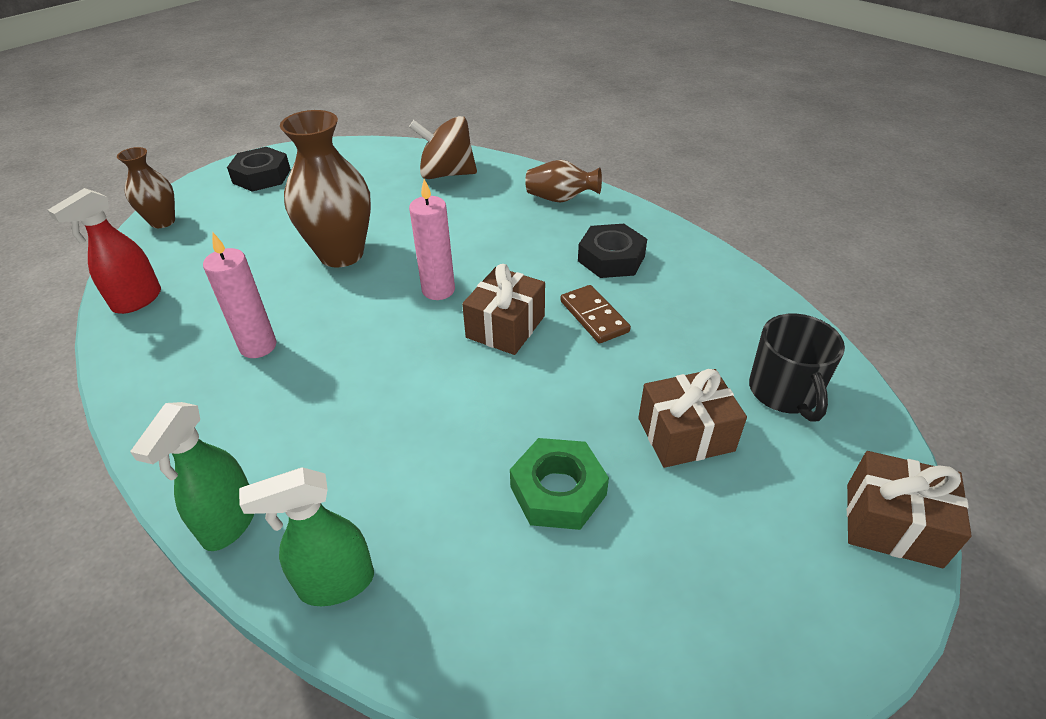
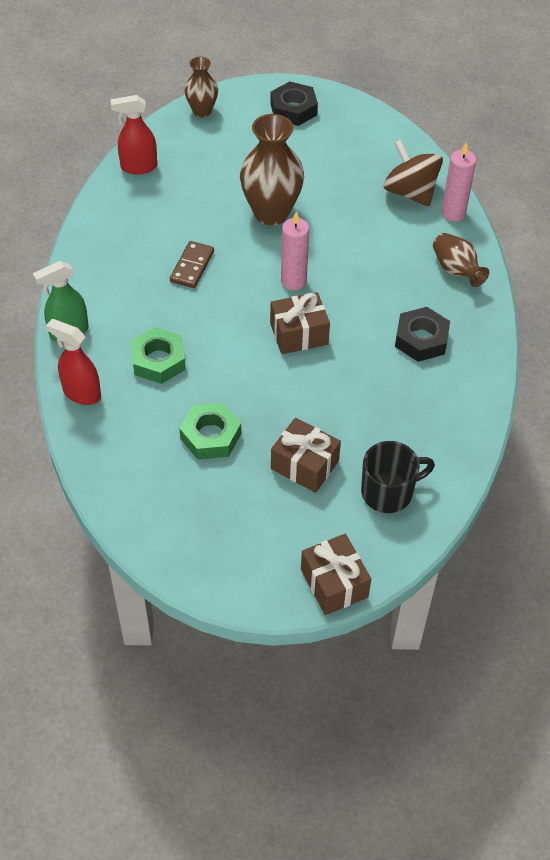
camera: 45 degrees right, 10 degrees up
(258, 346) = (166, 245): pink candle -> pink candle (453, 213)
(336, 583) = (81, 393): green spray bottle -> red spray bottle
(392, 462) = (158, 360): none -> green nut
(594, 316) = (354, 367): brown domino -> brown domino (192, 266)
(784, 392) = (388, 492): black mug -> black mug turned 150 degrees counterclockwise

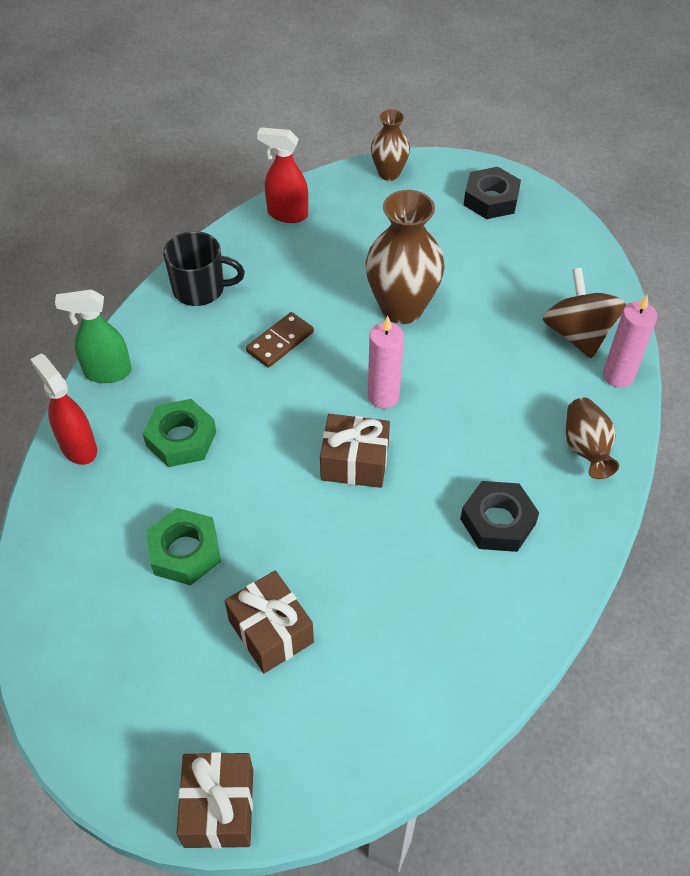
camera: 25 degrees right, 0 degrees up
(388, 492) = (352, 709): black mug -> black mug (200, 289)

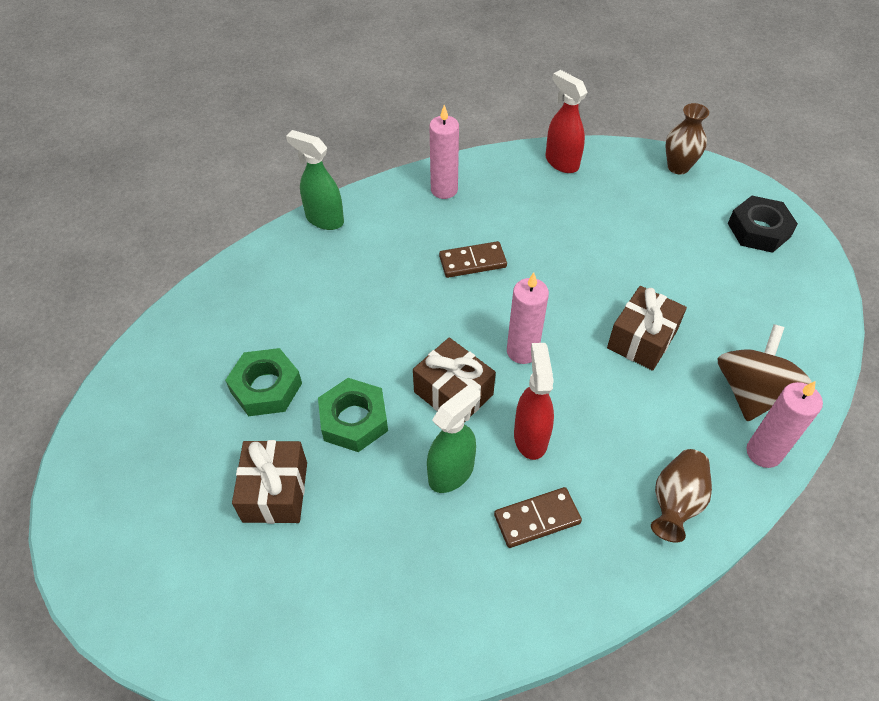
camera: 35 degrees right, 0 degrees up
(78, 447) = (258, 264): red spray bottle -> red spray bottle (530, 437)
(181, 439) = (335, 298): green nut -> green nut (354, 420)
(200, 289) = (444, 190): black mug -> pink candle
(219, 807) = (123, 607): brown gift -> brown gift (642, 339)
(402, 308) = (598, 285): brown vase -> none
(405, 526) = (451, 472): none -> green spray bottle
(498, 521) = (537, 519): black nut -> brown domino

